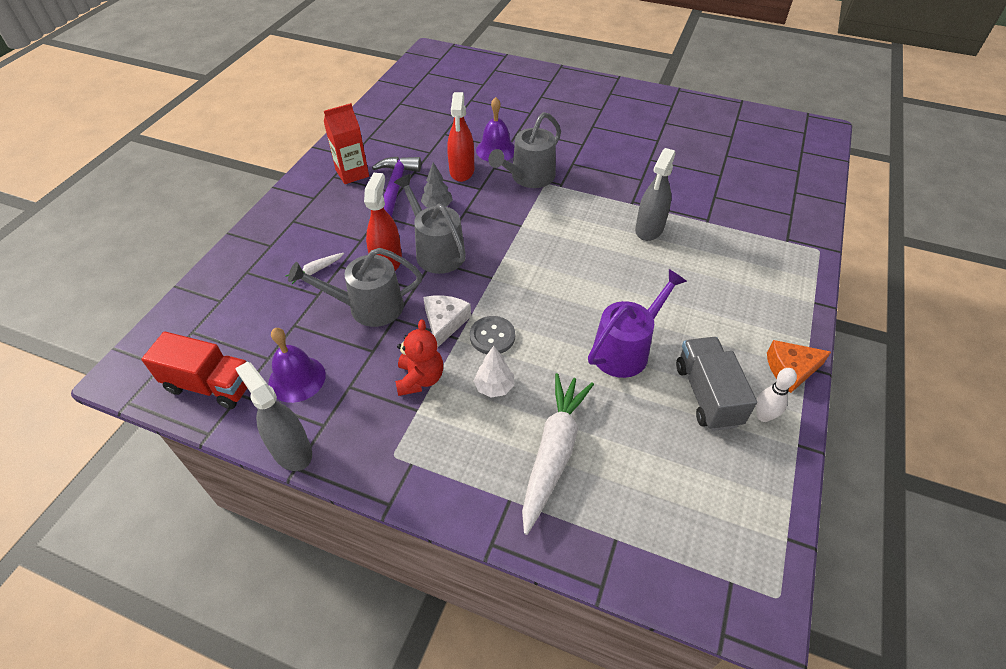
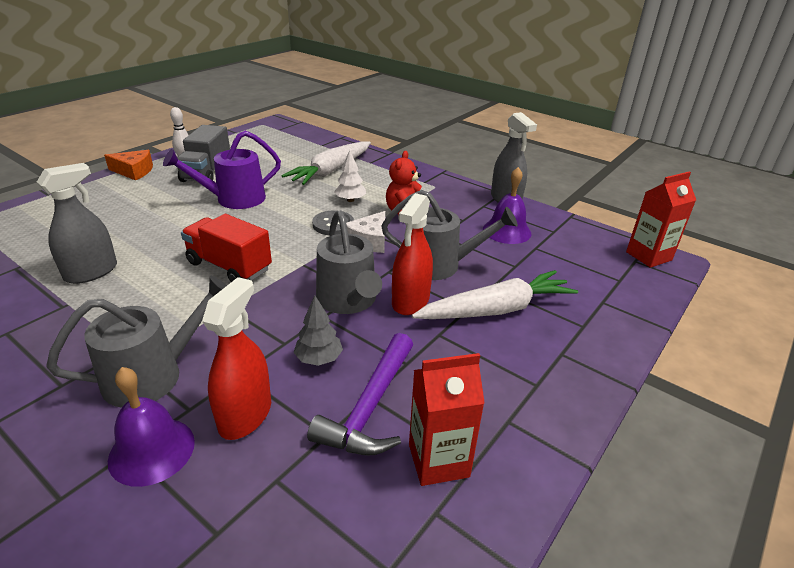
camera: 165 degrees left, 15 degrees down
(141, 377) = (648, 256): none -> red carton
(211, 385) = (580, 240): red truck -> red truck (229, 266)
(316, 270) = (496, 309): white carrot -> white carrot, size x2.32

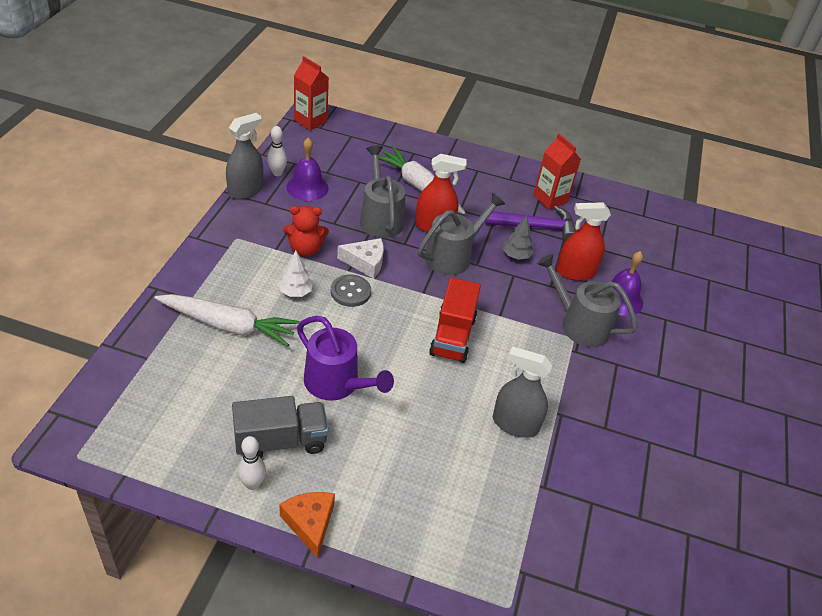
camera: 115 degrees left, 10 degrees up
(534, 219) = (277, 173): none -> white bowling pin

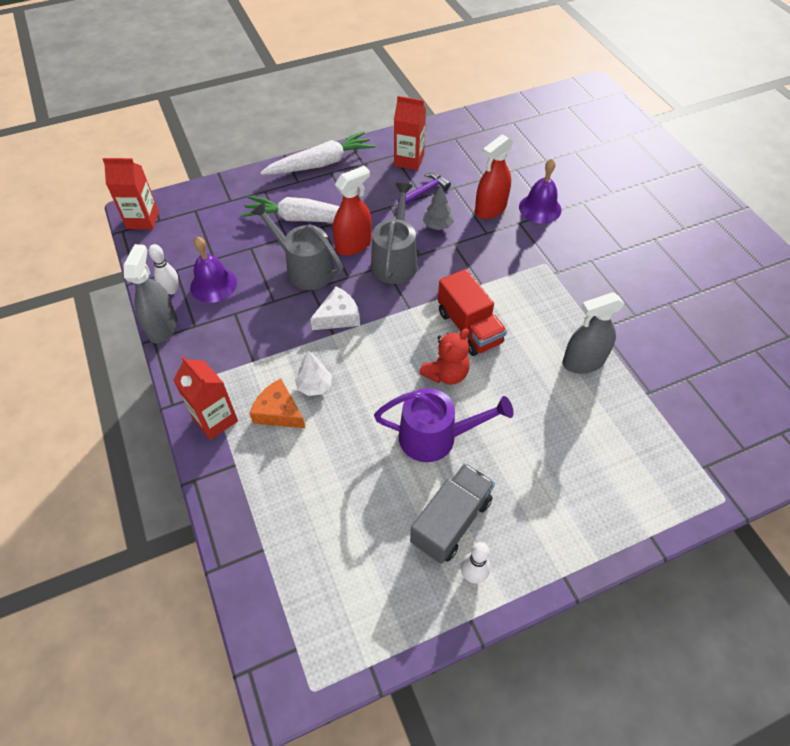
camera: 35 degrees left, 10 degrees up
(210, 265) = (215, 420): none -> red carton
(229, 326) = (296, 461): white carrot -> white carrot (321, 163)
(305, 249) = (278, 342): red teddy bear -> red teddy bear (446, 374)
(310, 523) = (546, 565): orange cheese -> orange cheese (278, 412)
(350, 292) = (356, 351): grey button -> none
(536, 227) = (425, 191): purple hammer -> purple hammer, size x0.64
(579, 324) = (537, 249): grey watering can -> none

